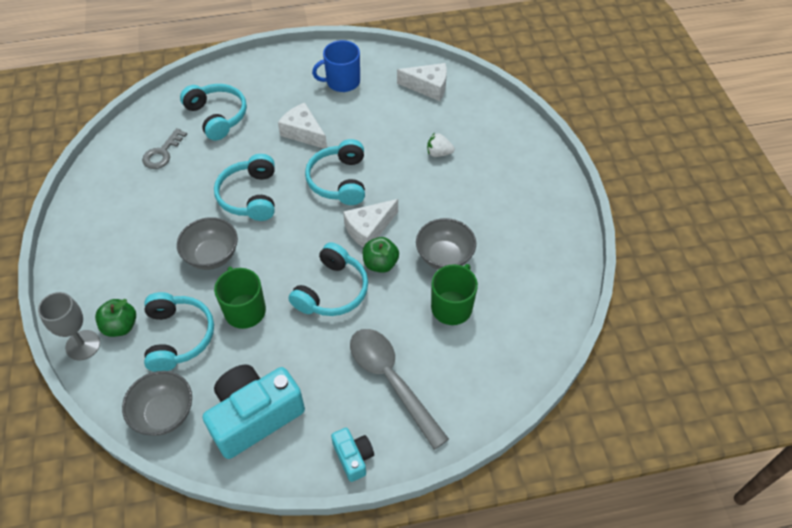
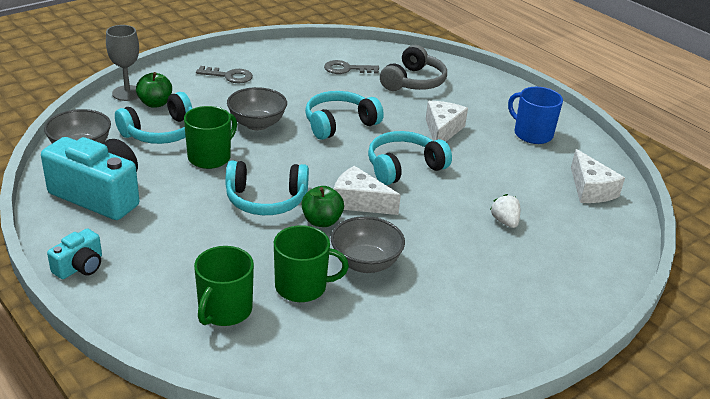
camera: 60 degrees right, 20 degrees down
(110, 248) = (229, 76): none -> grey key
(217, 116) = (413, 82): turquoise headphones -> grey headphones
(391, 381) = (181, 267): grey spoon -> none
(456, 367) = (224, 310): none -> green mug

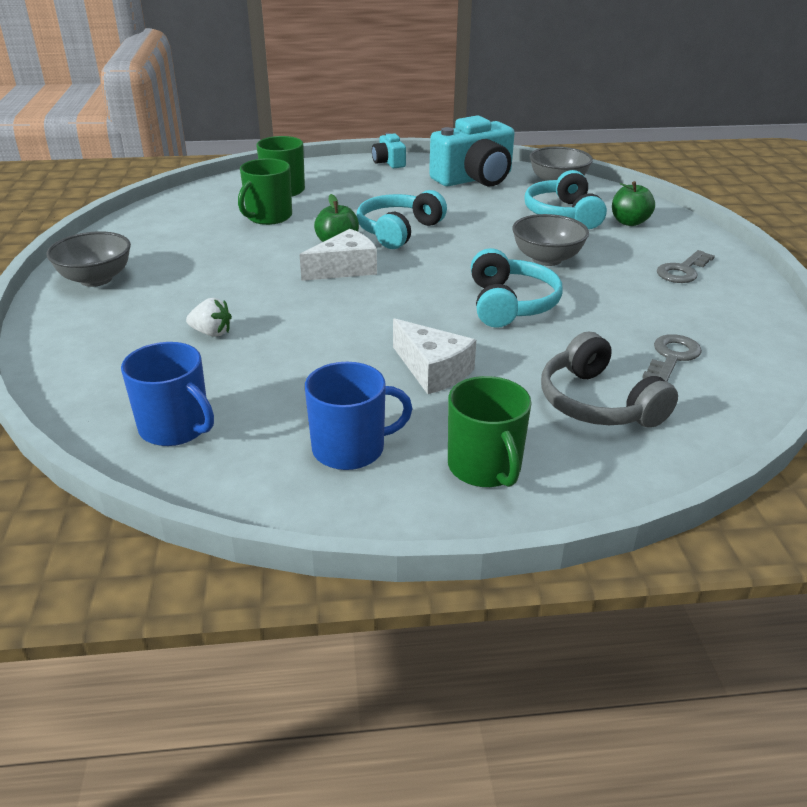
camera: 125 degrees right, 0 degrees up
(127, 93) = (662, 214): grey goblet -> none
(210, 157) = (496, 225): green mug -> green mug (485, 467)
(365, 263) = (258, 245): grey bowl -> grey bowl (96, 279)
(404, 167) = (377, 312): turquoise headphones -> none
(590, 189) = (176, 427): white cheese -> blue mug

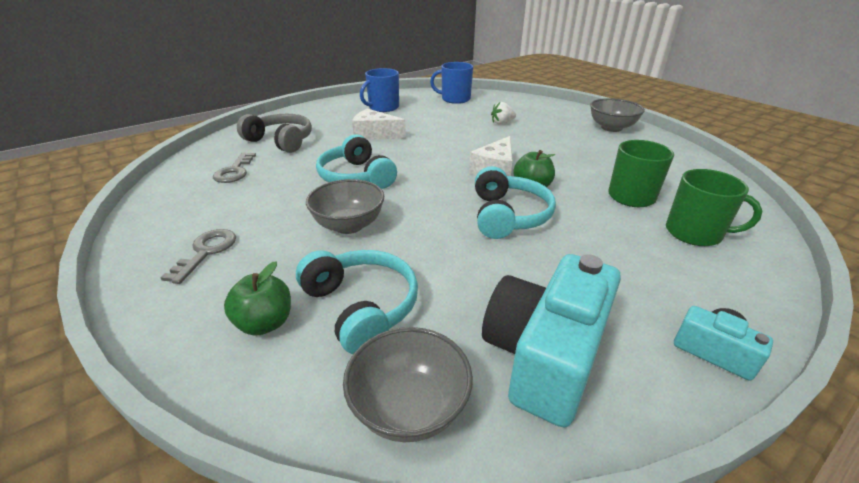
camera: 150 degrees right, 0 degrees up
(485, 467) = (325, 114): green mug -> none

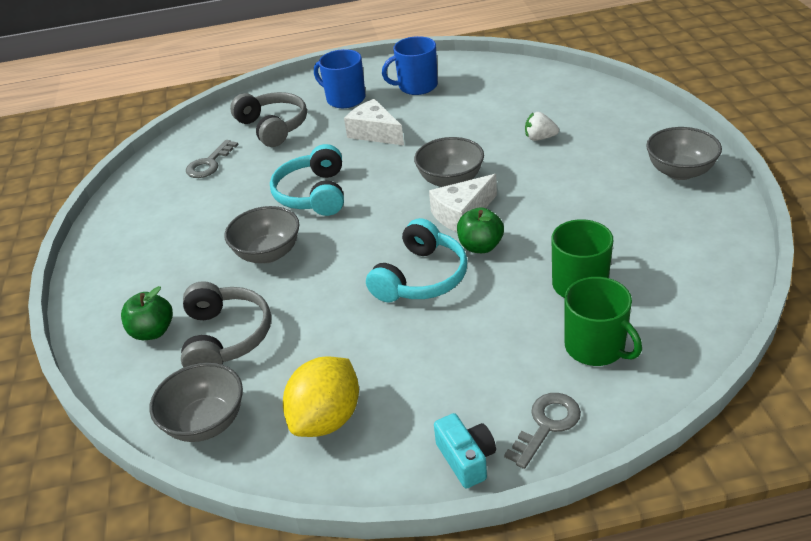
camera: 30 degrees right, 5 degrees up
(206, 252) = (144, 254): grey key -> grey key (547, 425)
(361, 307) = (225, 337): turquoise headphones -> grey headphones
(455, 99) = (518, 82): blue mug -> blue mug (345, 99)
(464, 153) = (450, 180): none -> grey bowl
(544, 356) = (327, 418): turquoise camera -> yellow lemon

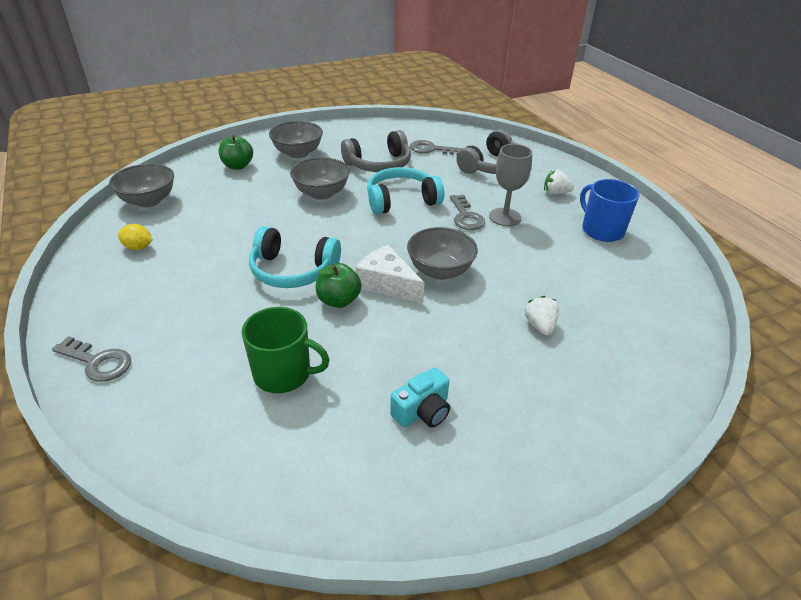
camera: 70 degrees right, 0 degrees up
(225, 337) = (228, 193): grey headphones -> grey headphones (379, 164)
(327, 418) = (138, 247): yellow lemon -> yellow lemon, size x0.51
(345, 99) = (555, 193): blue mug -> white strawberry
(364, 155) = (466, 217): none -> grey key
(374, 133) = (505, 217): white cheese -> grey goblet
(466, 459) = (76, 319): turquoise camera -> turquoise camera (422, 411)
(596, 347) = (188, 390): green mug -> none
(680, 171) = (511, 461): grey bowl -> grey bowl (298, 153)

